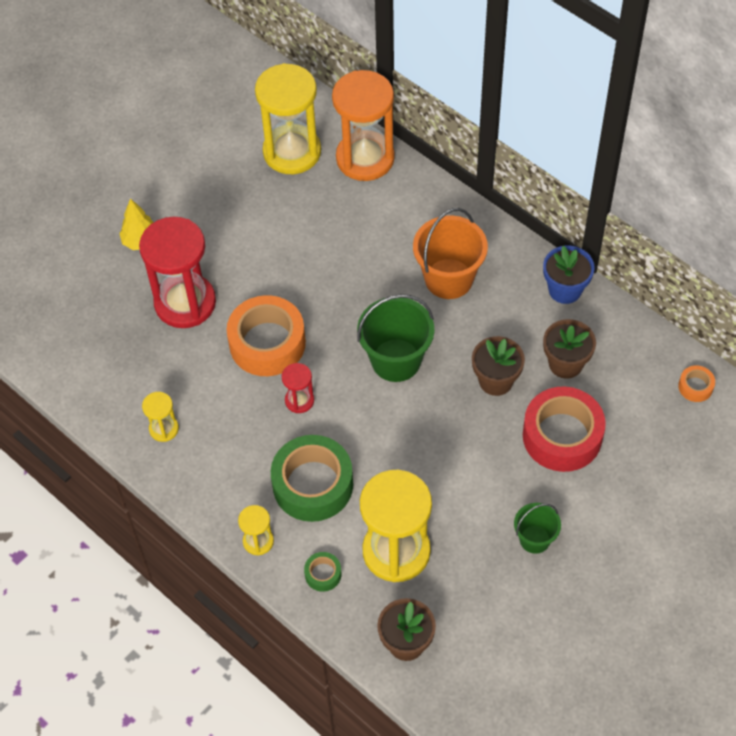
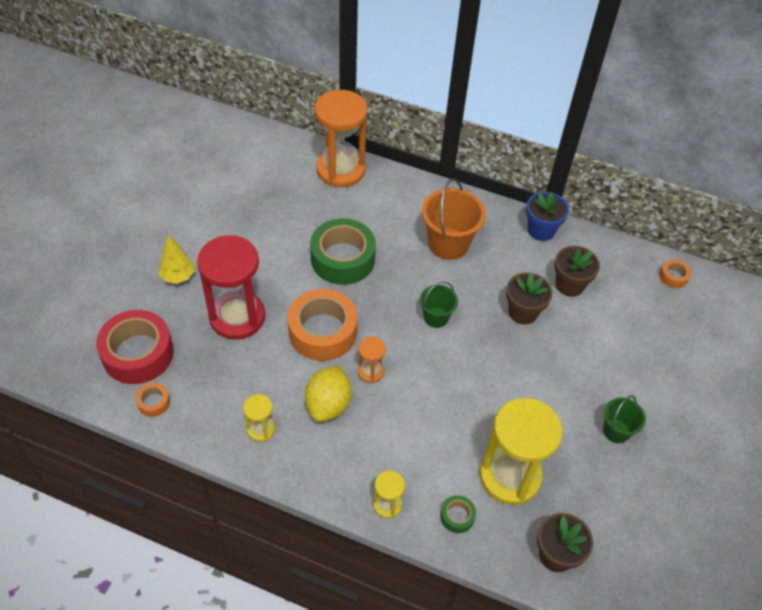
camera: 25 degrees left, 5 degrees down
(70, 371) = (154, 402): none -> orange tape
(241, 423) = (328, 404): none -> yellow lemon
(292, 152) = (279, 178): yellow hourglass -> none
(299, 400) = (370, 372): red hourglass -> orange hourglass
(313, 485) = (413, 440): green tape -> green tape (342, 259)
(396, 360) = (436, 317): green bucket -> green bucket, size x0.58
(562, 436) = (595, 341): red tape -> red tape (138, 353)

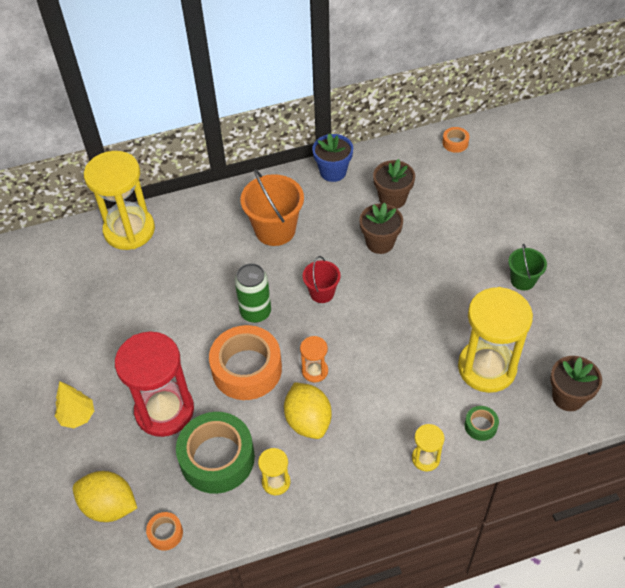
camera: 35 degrees left, 0 degrees up
(138, 353) = (109, 506): red tape -> yellow lemon
(341, 170) = (129, 230): orange hourglass -> yellow hourglass
(342, 259) = (204, 300): green tape -> green tape (217, 458)
(371, 295) = (255, 312): none -> green can
(436, 317) = (322, 293): green bucket -> red bucket

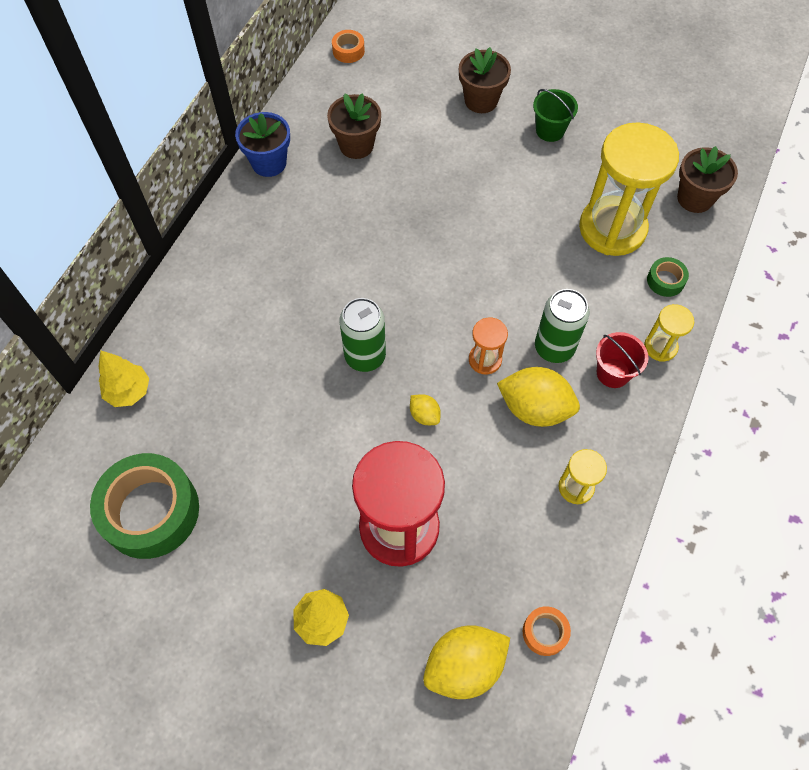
camera: 50 degrees left, 10 degrees up
(129, 230) = (129, 391): yellow hourglass -> yellow tree
(217, 458) = (502, 519): green tape -> green tape (151, 511)
(247, 369) = (424, 415): orange tape -> yellow lemon
(275, 230) = (283, 263): orange bucket -> none
(322, 293) = (402, 284): red bucket -> red bucket (613, 373)
(361, 400) = (554, 347): none -> green can
(380, 242) = (395, 195): brown flower pot -> brown flower pot (481, 100)

